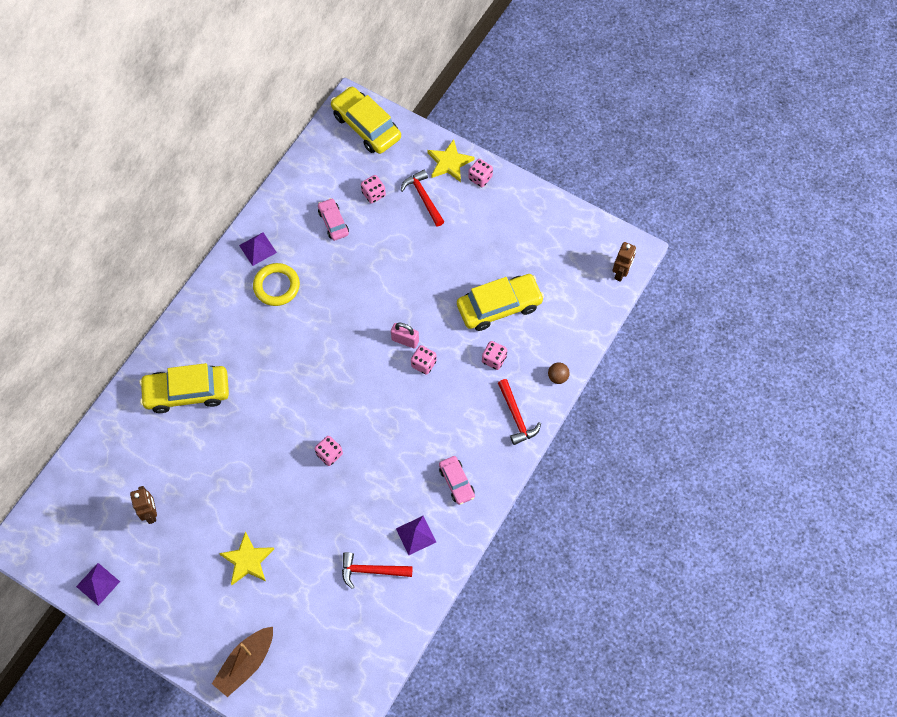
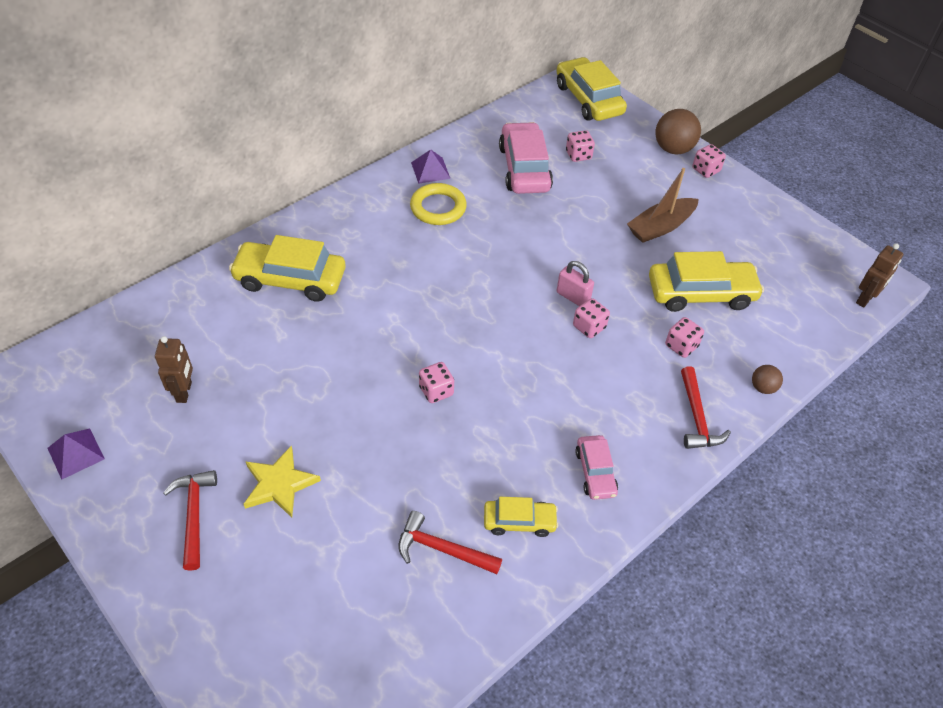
camera: 15 degrees right, 15 degrees down
(246, 663) = (217, 619): brown boat -> brown boat (660, 227)
(333, 222) = (524, 168): pink car -> pink car, size x1.81
(416, 535) = (519, 522): purple pyramid -> yellow car
(423, 198) = (635, 171): red hammer -> red hammer (194, 515)
(449, 163) = (673, 149): yellow star -> brown ball

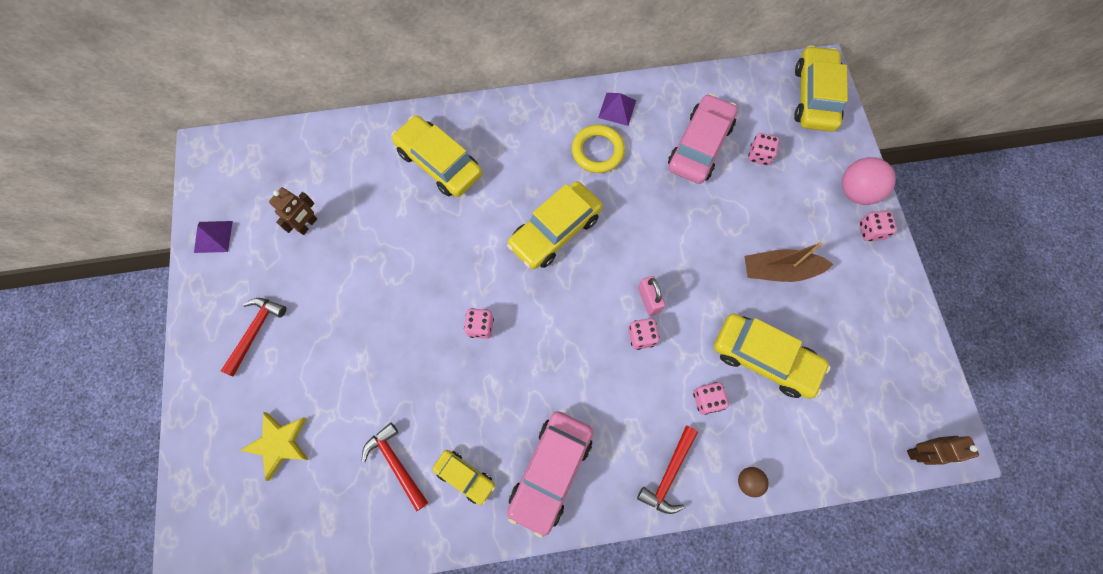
camera: 35 degrees right, 20 degrees up
(279, 484) = (323, 340): yellow star -> yellow star (279, 444)
(447, 283) = (555, 231): none -> yellow car
(595, 472) = (550, 471): pink car -> pink car, size x1.81
(673, 149) = (856, 192): brown ball -> pink ball

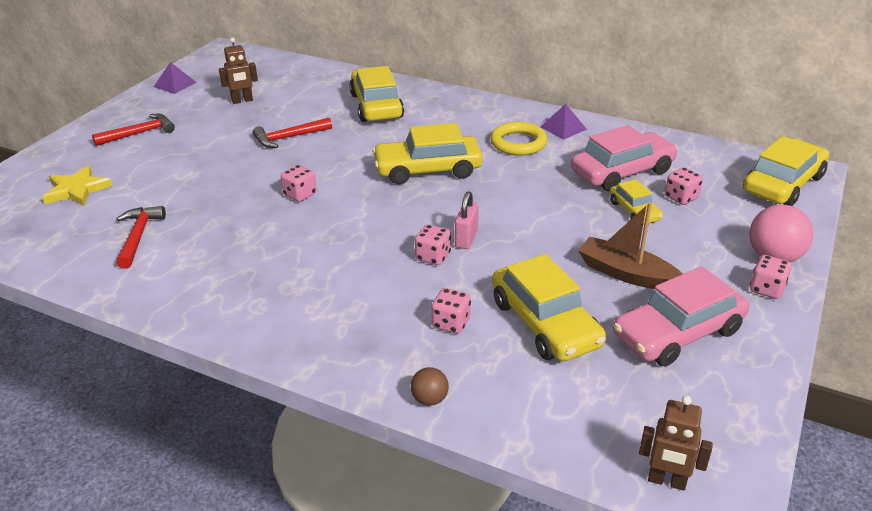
camera: 35 degrees right, 35 degrees down
(465, 477) = (178, 268): yellow car -> yellow car (634, 211)
(550, 471) = (249, 299): pink car -> pink car (677, 333)
(669, 474) = (354, 353): red hammer -> red hammer (289, 138)

